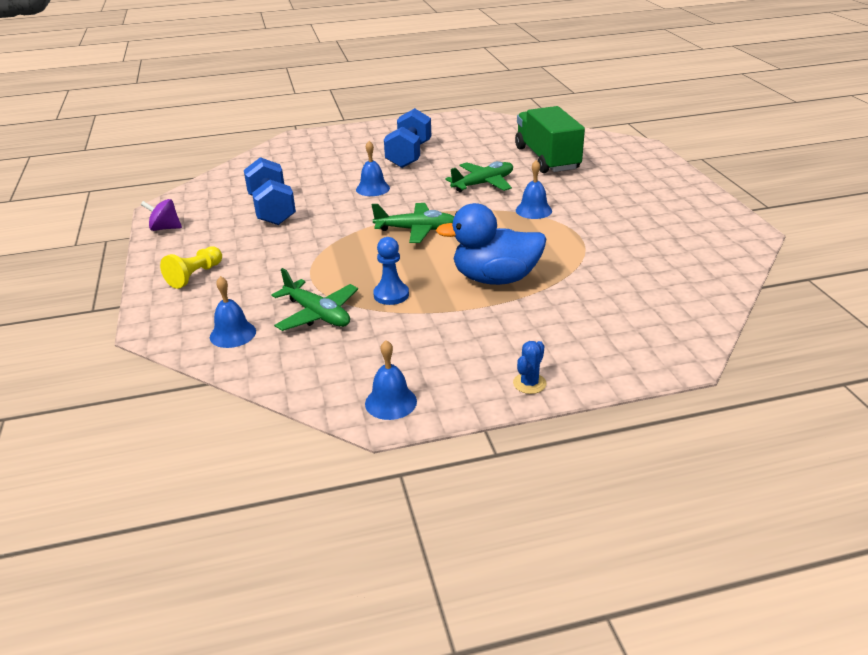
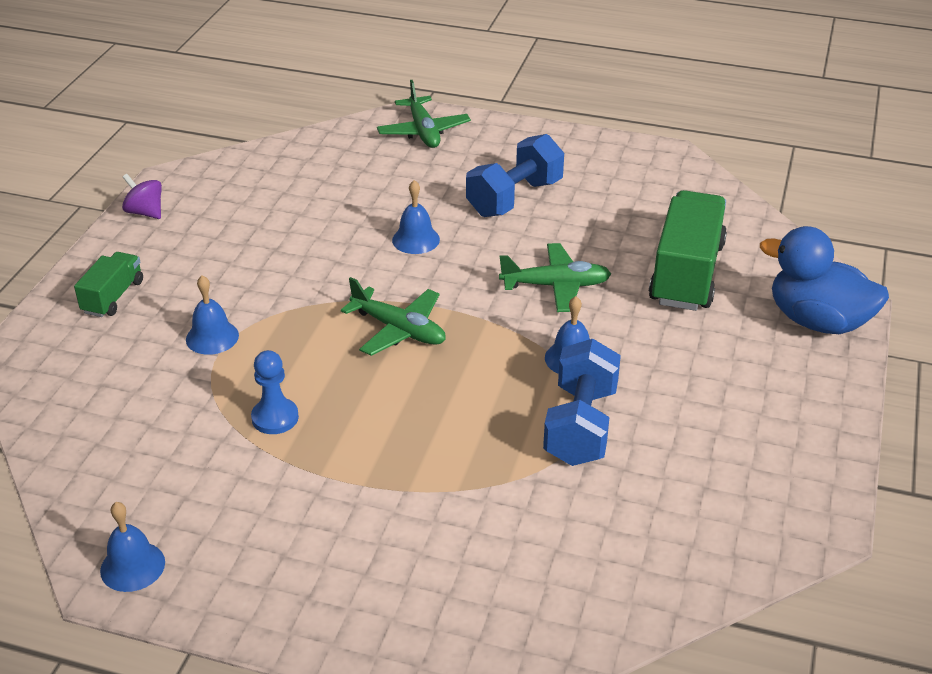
camera: 30 degrees right, 5 degrees up
(195, 276) = (113, 297): yellow pawn -> green truck
(233, 334) = (76, 397): blue bell -> blue bell (212, 337)
(272, 210) = (275, 229): blue dumbbell -> blue dumbbell (580, 425)
(317, 314) = (176, 409): green plane -> green plane (423, 131)
(495, 279) = (410, 448): blue duck -> blue duck (817, 321)
(529, 383) = (289, 618): blue cactus -> none

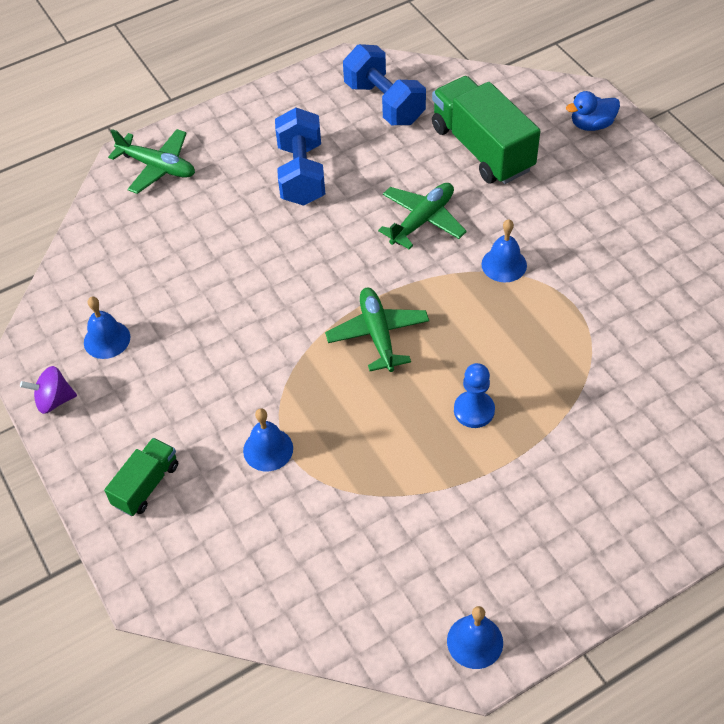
camera: 45 degrees left, 15 degrees up
(113, 297) = (146, 485): green truck -> green truck turned 60 degrees clockwise
(275, 418) = (400, 465): blue pawn -> blue pawn (474, 410)
(399, 330) = (378, 334): green plane -> green plane turned 90 degrees counterclockwise
(416, 239) = (286, 259): blue bell -> blue bell (107, 339)
(580, 425) = (572, 305): blue dumbbell -> blue dumbbell (384, 103)
(817, 321) = (591, 125): blue duck -> blue duck, size x0.55

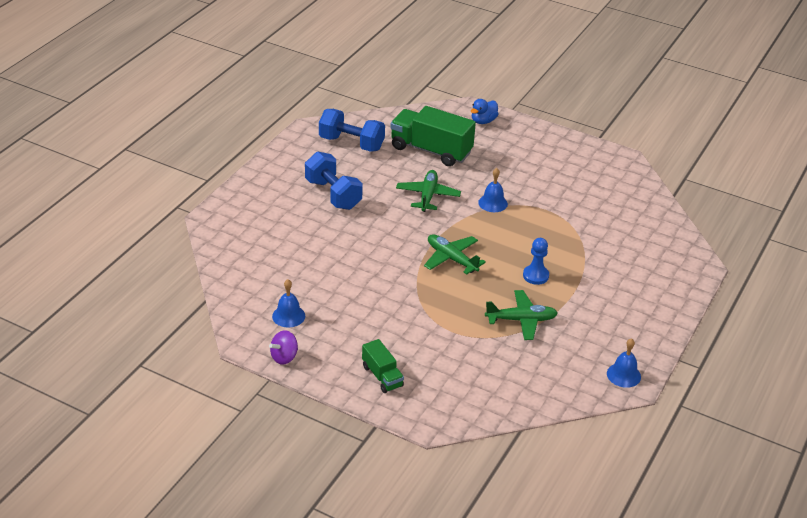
camera: 35 degrees left, 15 degrees down
(146, 485) = (382, 376): green truck -> green truck turned 150 degrees clockwise
(157, 167) = (235, 218): green plane -> green plane (521, 320)
(268, 449) = (438, 334): blue bell -> none

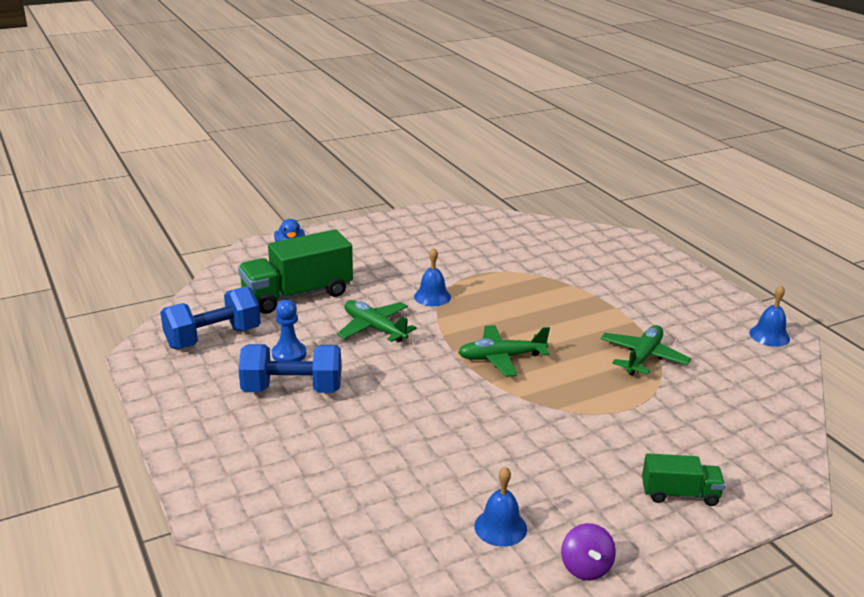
camera: 55 degrees left, 10 degrees down
(535, 276) = (576, 321): blue pawn -> blue pawn (289, 354)

